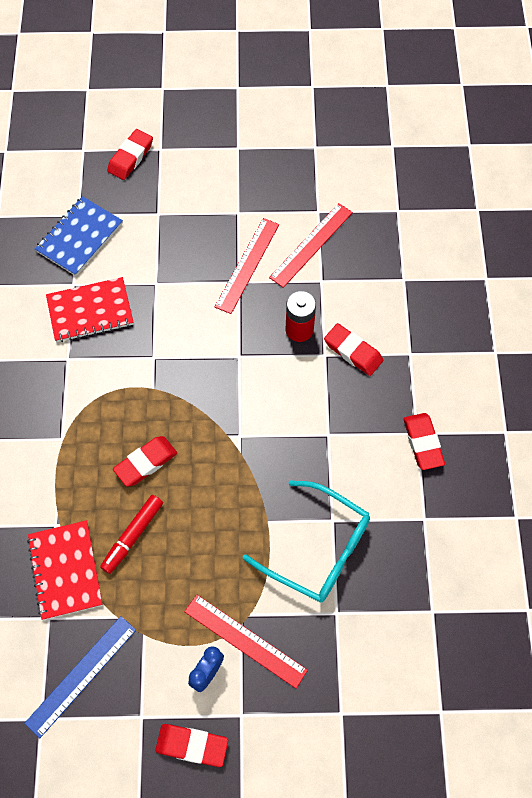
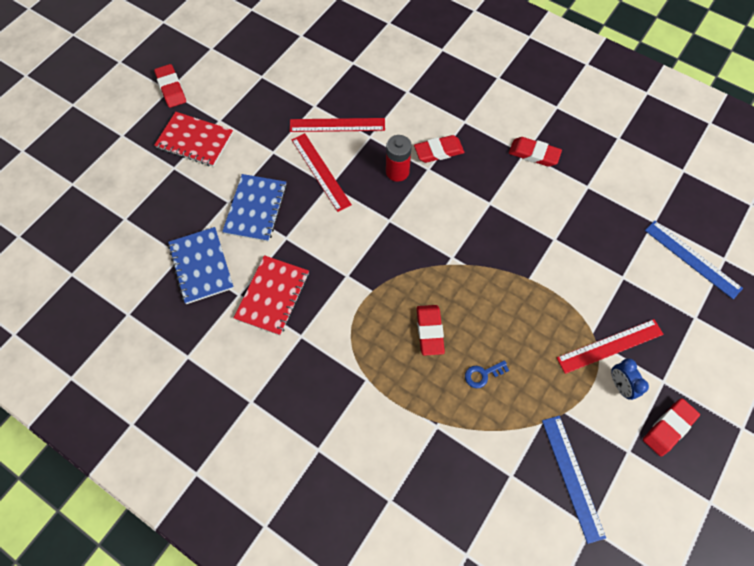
camera: 55 degrees left, 0 degrees up
(66, 570) = (480, 440): red notebook -> red notebook (195, 140)
(130, 157) = (162, 191): red eraser -> red eraser (171, 88)
(132, 536) = (482, 374): red marker -> blue key
(167, 239) = (255, 209): none -> blue notebook
(311, 245) = (337, 125): red ruler -> red ruler turned 75 degrees counterclockwise
(318, 549) = (570, 260): turquoise glasses -> none
(413, 675) = (692, 259): none -> blue ruler

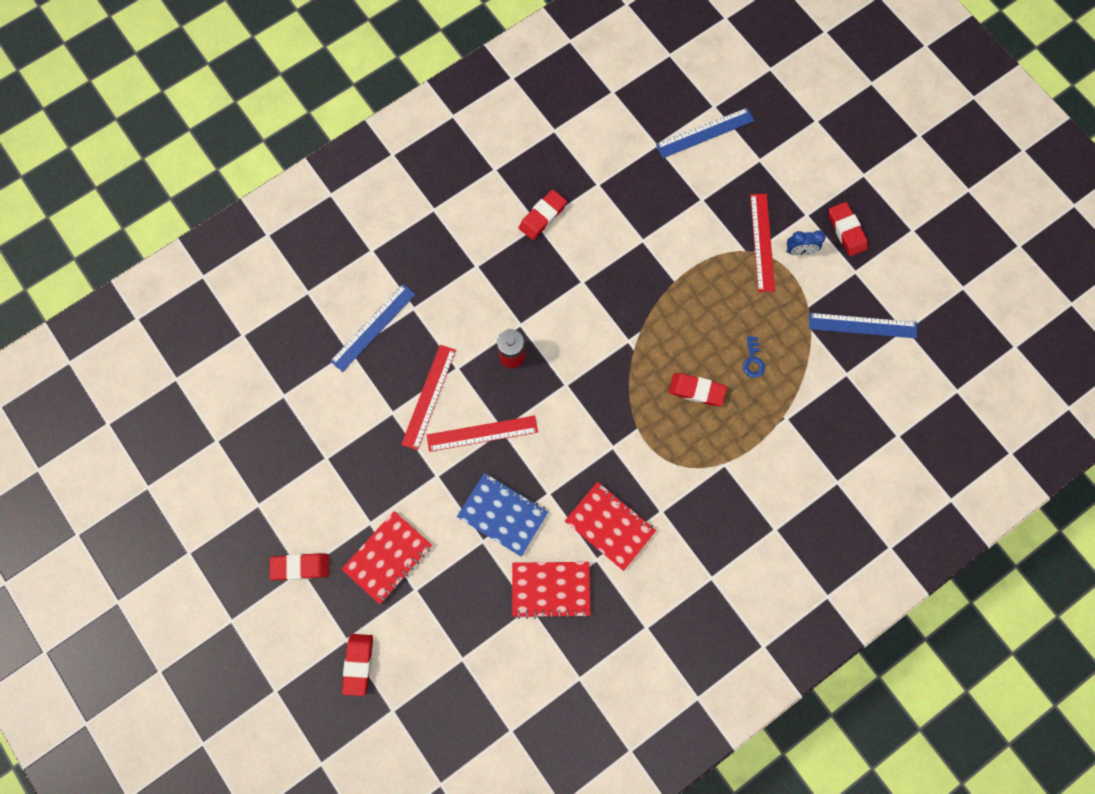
camera: 70 degrees left, 10 degrees up
(201, 266) = (551, 589): blue notebook -> red notebook
(379, 71) = (373, 327): none -> blue ruler
(438, 151) = (503, 306): red eraser -> red eraser (358, 664)

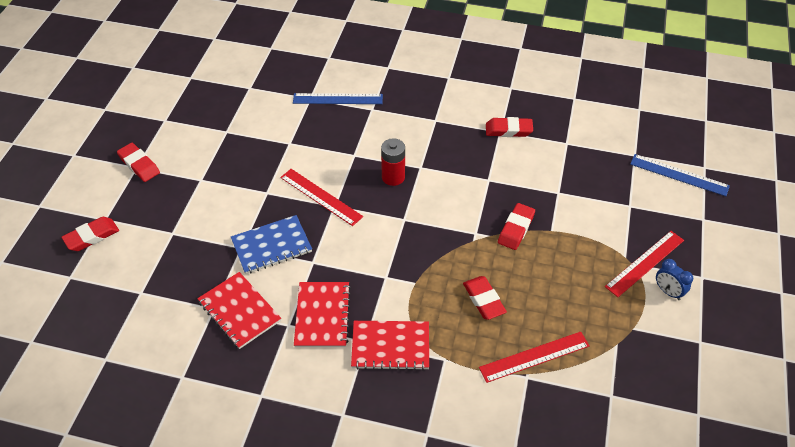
camera: 50 degrees right, 25 degrees down
(387, 557) = (184, 203): red notebook -> red notebook (390, 346)
(428, 396) = (319, 153): red ruler -> red ruler (534, 356)
(502, 514) = (271, 246): blue notebook -> blue notebook turned 75 degrees clockwise
(753, 360) = (547, 321): blue key -> none
(846, 231) = (723, 312): red eraser -> red eraser (516, 229)
(862, 325) = (663, 378): blue ruler -> none

